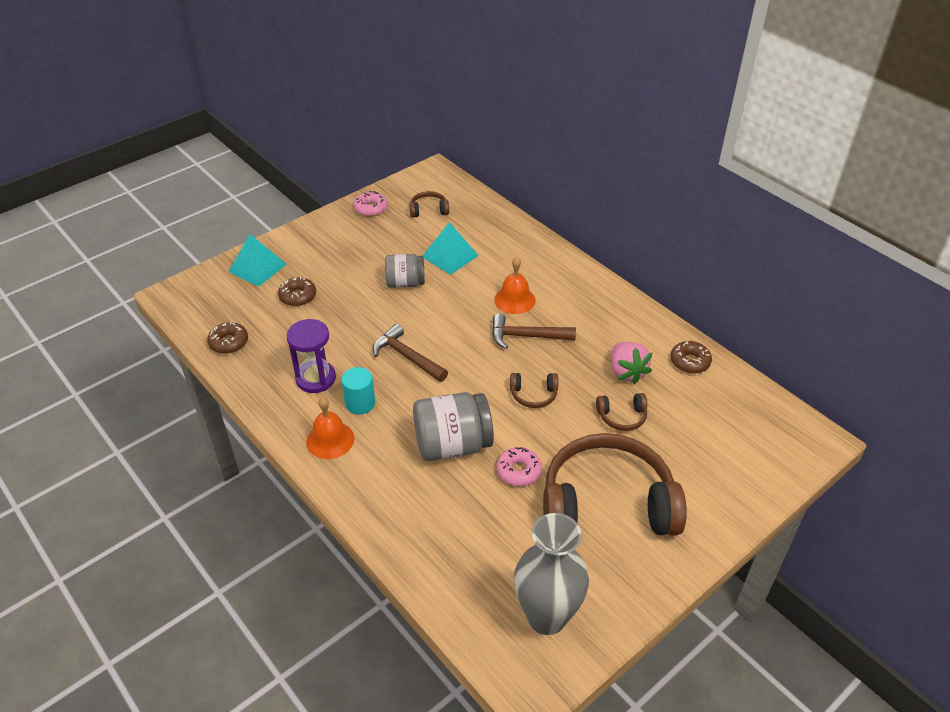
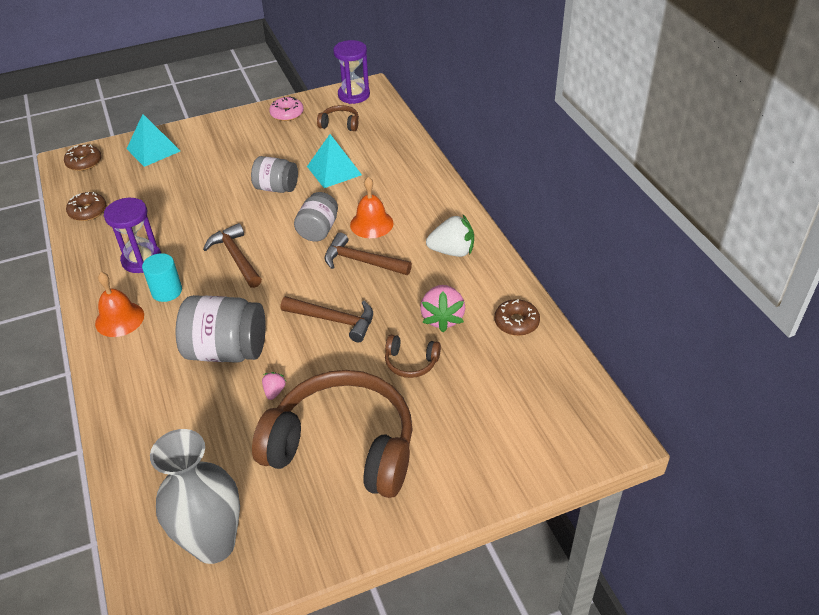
camera: 20 degrees right, 0 degrees up
(298, 296) = (172, 182): brown donut -> brown donut (84, 162)
(425, 179) = (354, 95): none -> purple hourglass
(469, 315) = (318, 230): none -> grey jar
(518, 471) = (274, 391): pink donut -> pink strawberry
(533, 395) = (334, 320): brown headphones -> brown hammer
(601, 310) = (452, 251): none -> white strawberry

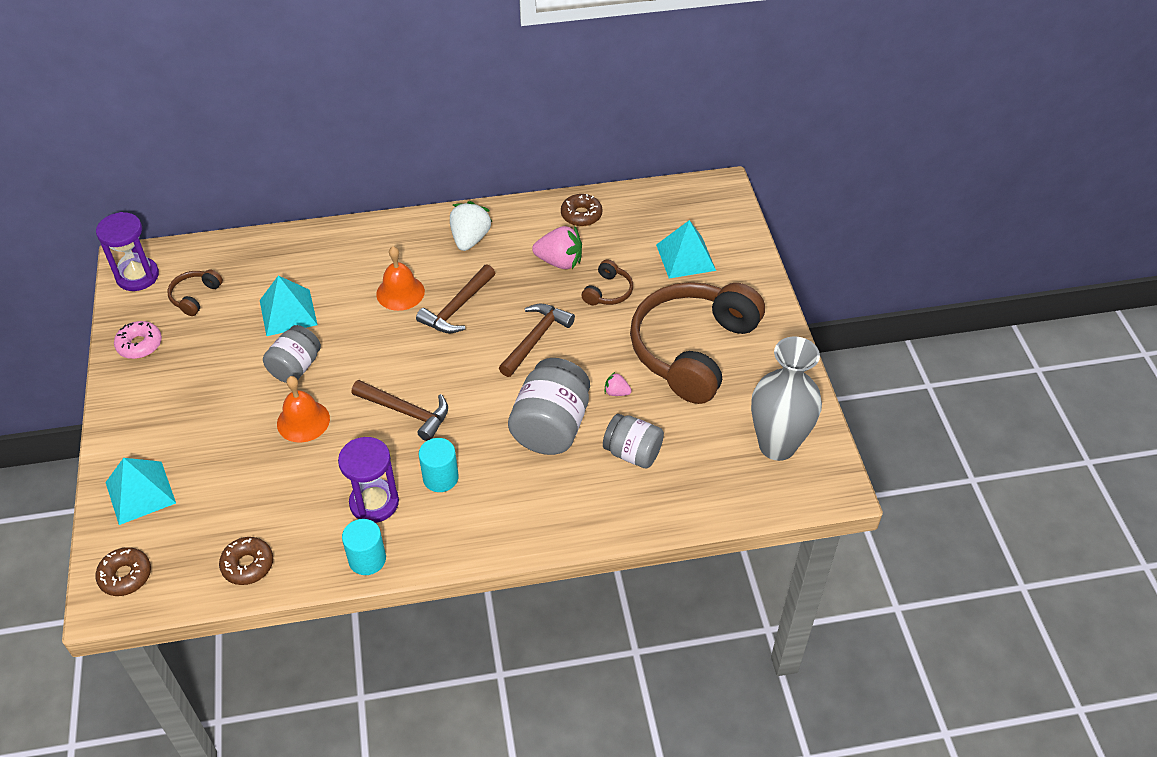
camera: 80 degrees left, 5 degrees up
(87, 268) = (367, 559): none -> turquoise cylinder
(119, 319) = (471, 523): orange bell -> orange bell (303, 421)
(236, 257) = (407, 412): brown hammer -> brown hammer turned 135 degrees counterclockwise
(318, 230) = (391, 337): grey jar -> grey jar (632, 453)
(483, 420) = (685, 257): none -> turquoise pyramid

